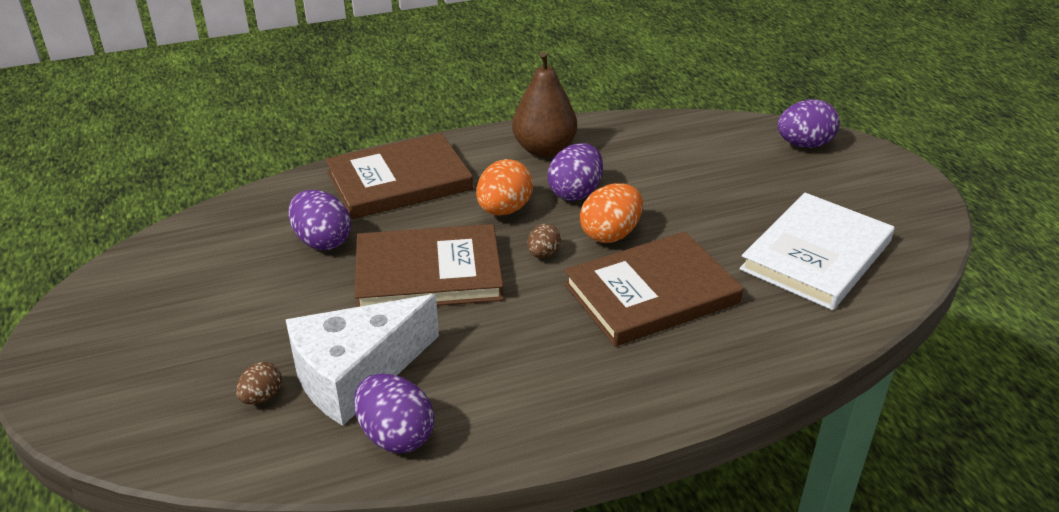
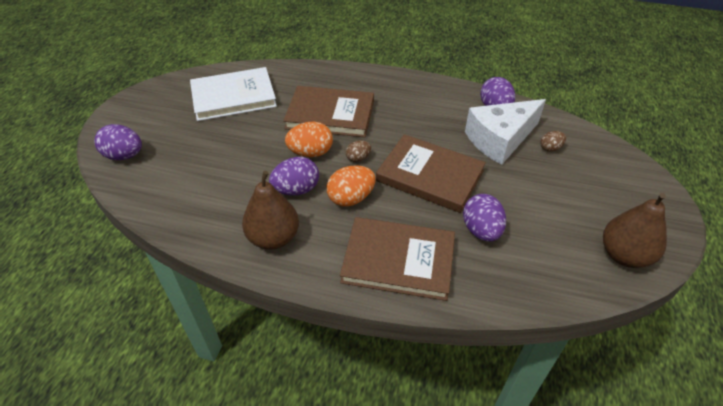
camera: 145 degrees left, 10 degrees up
(127, 286) = (624, 255): none -> brown pear
(356, 374) = (500, 139): white cheese -> white cheese turned 150 degrees clockwise

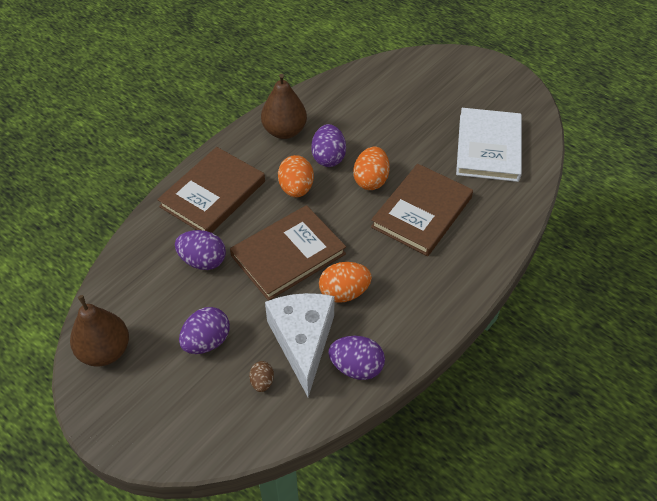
camera: 115 degrees right, 5 degrees up
(124, 156) = (432, 67): purple egg -> purple egg (207, 341)
(358, 158) = (343, 211): brown egg -> none
(440, 132) = (344, 293): none -> orange egg

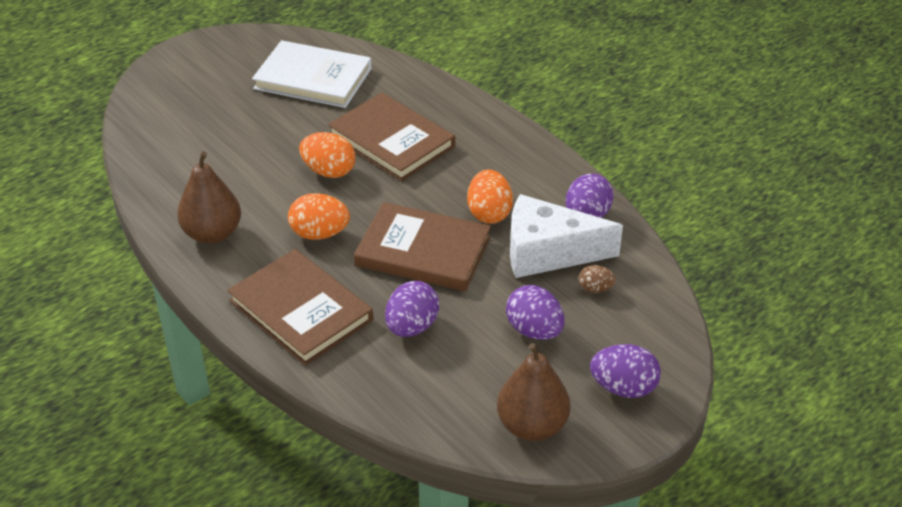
camera: 80 degrees left, 10 degrees down
(288, 255) = (423, 251): brown book -> brown book turned 45 degrees counterclockwise
(328, 157) = (277, 201): purple egg -> purple egg (623, 388)

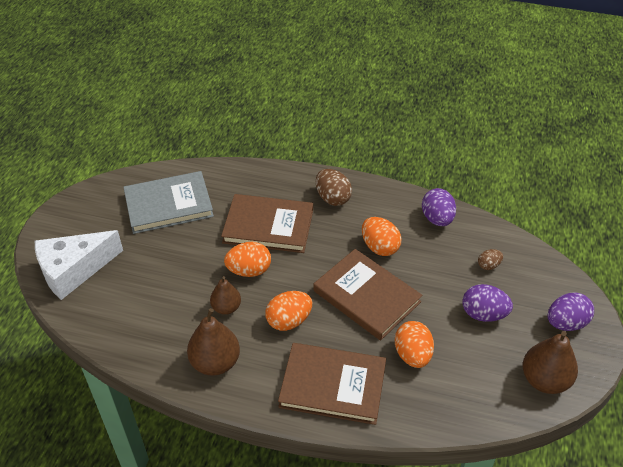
camera: 35 degrees left, 5 degrees up
(272, 193) = (226, 307): none -> brown pear
(313, 78) = (168, 205): white book -> grey book
(412, 327) = (412, 355): purple egg -> orange egg
(423, 251) = (366, 296): brown book -> brown book turned 60 degrees clockwise
(489, 145) = (332, 198): none -> brown egg
(548, 252) = (439, 255): white cheese -> white cheese (73, 270)

